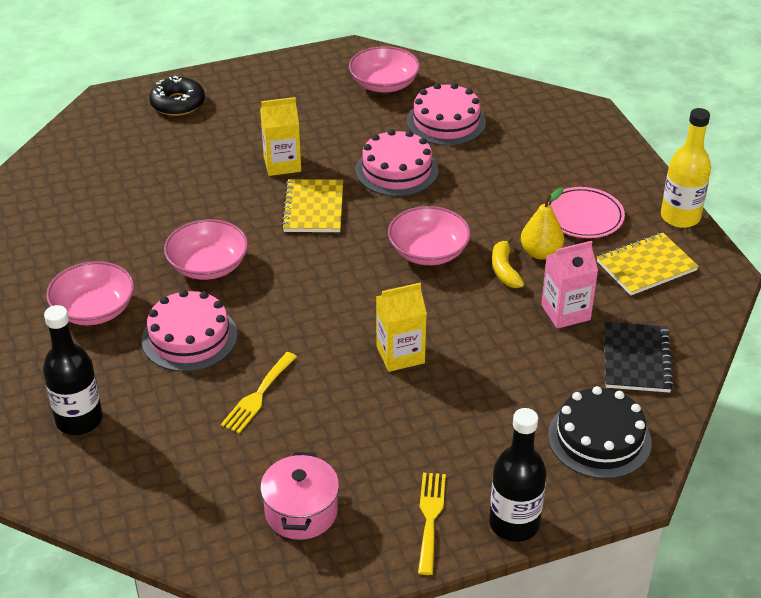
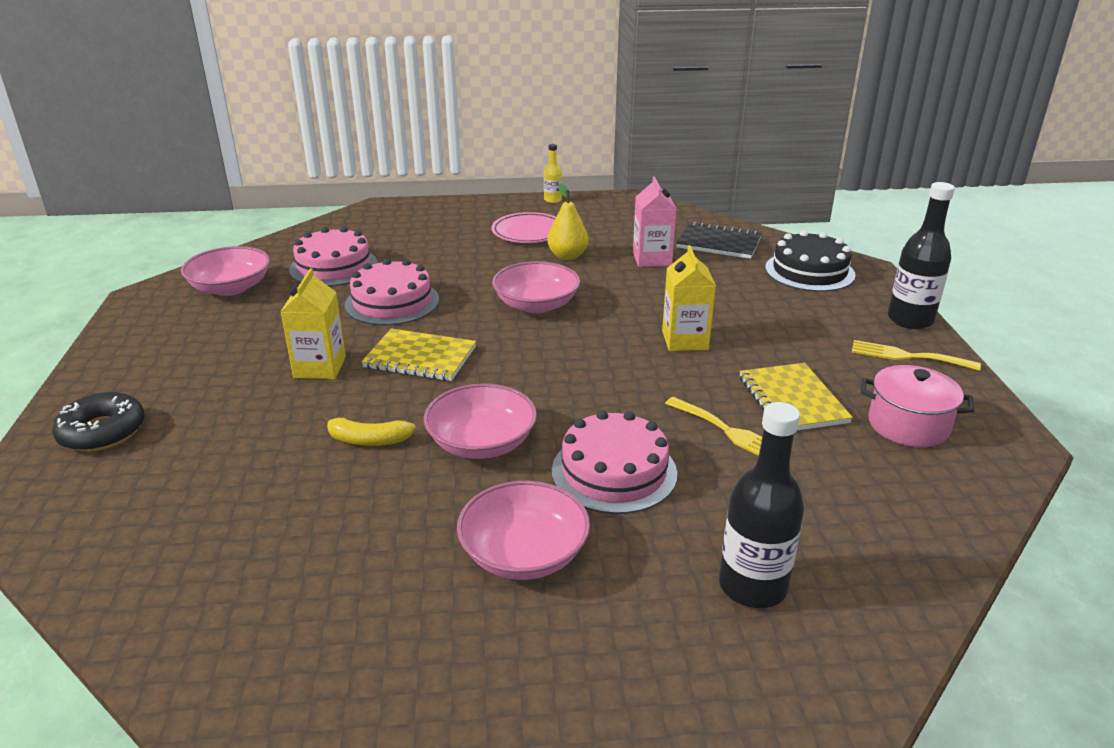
camera: 75 degrees left, 10 degrees down
(504, 270) = (583, 274): yellow banana -> yellow banana (368, 440)
(646, 266) = (607, 221): yellow notebook -> yellow notebook (792, 400)
(680, 217) = (552, 200): yellow bottle -> yellow bottle, size x0.52

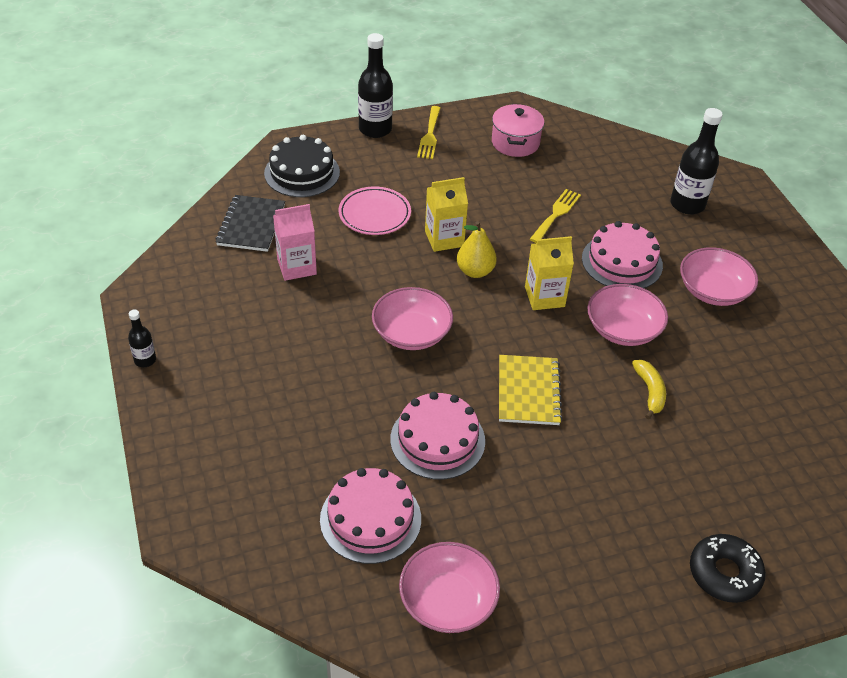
camera: 105 degrees left, 15 degrees up
(320, 367) = (570, 456): yellow carton -> yellow carton (544, 297)
(528, 232) = (245, 366): pink plate -> pink plate (374, 214)
(552, 200) = (145, 360): yellow bottle -> black bottle
(567, 256) = (302, 326): yellow pear -> yellow pear (475, 271)
(792, 400) = (506, 187): yellow notebook -> none

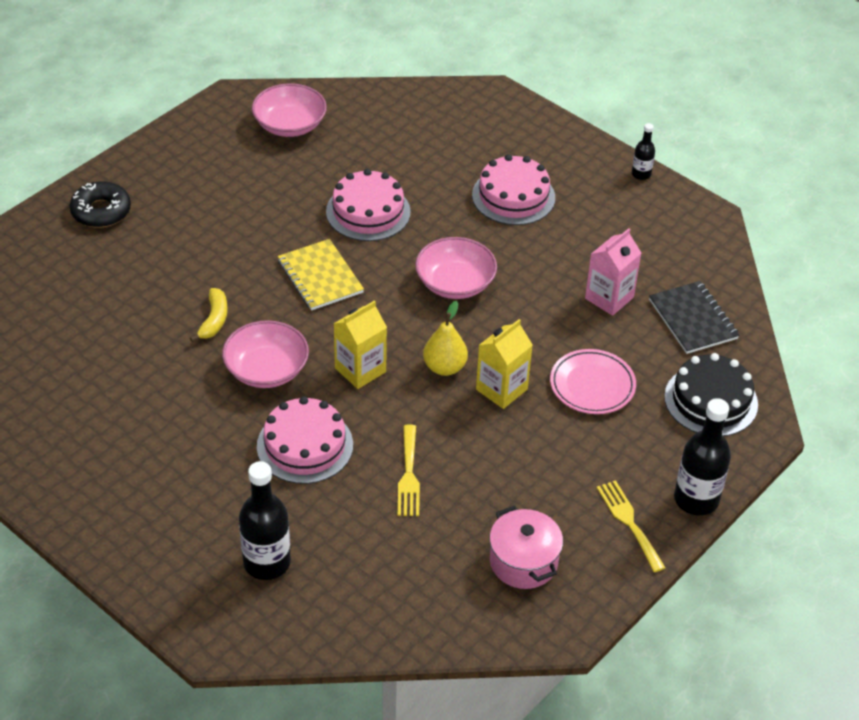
camera: 150 degrees right, 0 degrees up
(370, 519) = (376, 146): pink cake -> pink cake (513, 196)
(650, 392) = (214, 320): yellow banana -> yellow banana turned 135 degrees counterclockwise
(713, 290) = (193, 453): pink bowl -> none

